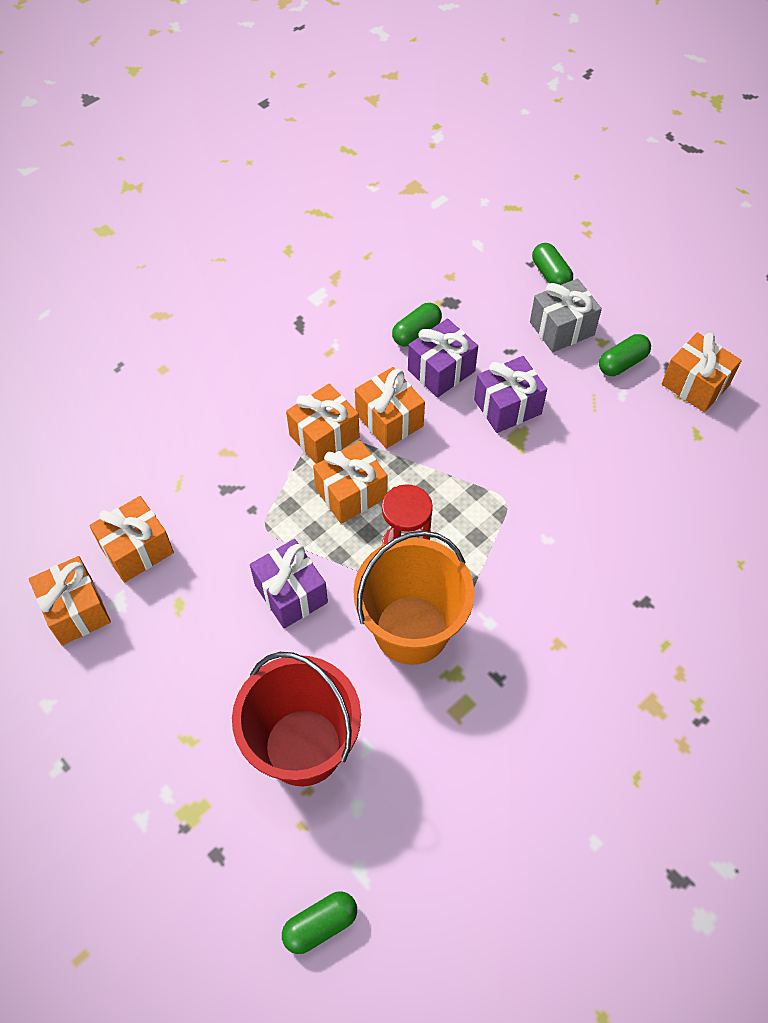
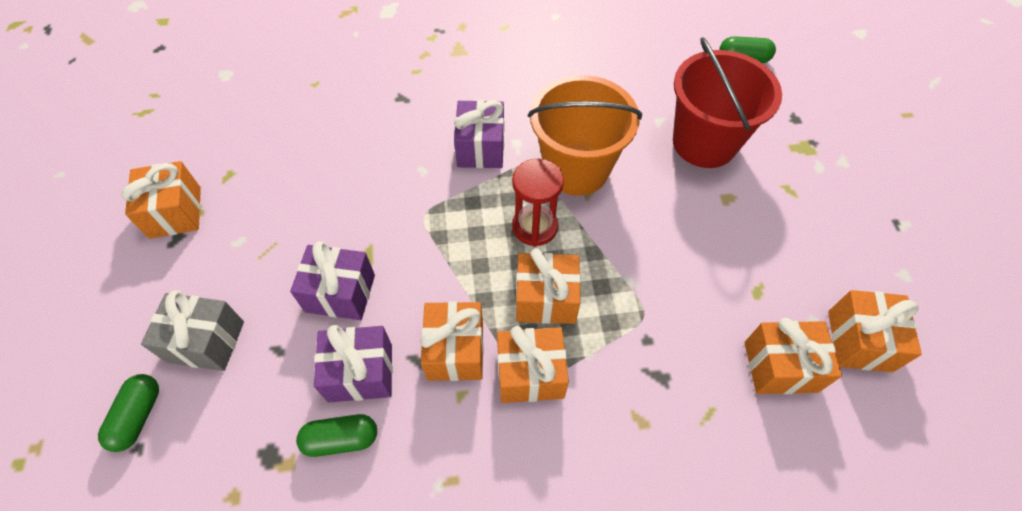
camera: 145 degrees left, 0 degrees up
(291, 593) = (654, 245): purple gift -> purple gift (481, 148)
(622, 363) = (202, 269): green capsule -> none

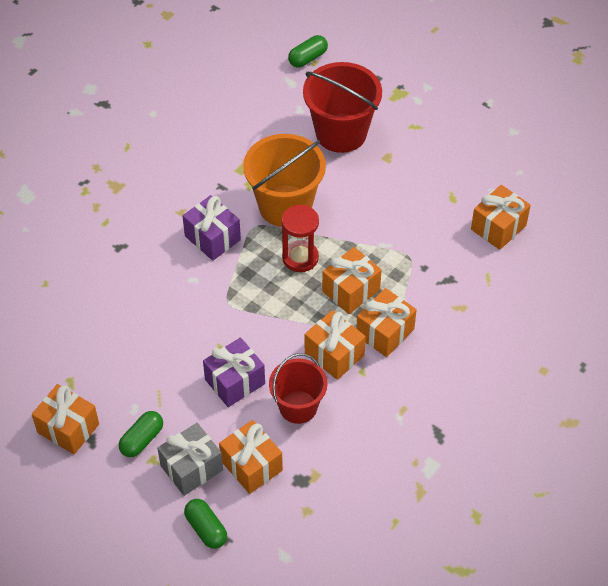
camera: 45 degrees left, 5 degrees down
(341, 439) = (327, 442): green capsule -> green capsule (142, 440)
(360, 373) = (298, 407): purple gift -> red bucket
(859, 341) = (522, 184): orange gift -> orange gift (251, 465)

